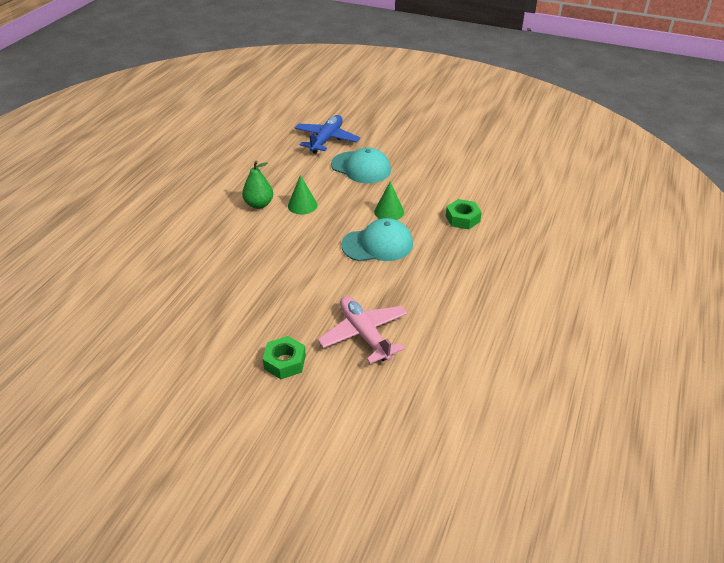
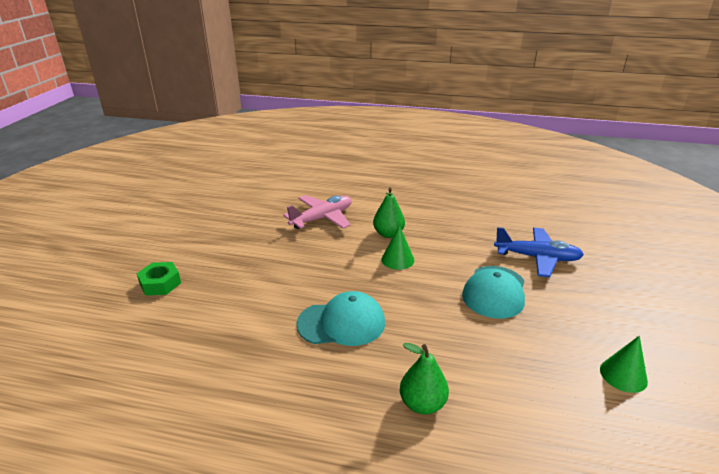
camera: 80 degrees right, 10 degrees down
(364, 334) = (188, 330): pink plane -> pink plane (322, 218)
(377, 244) = (342, 323): turquoise cap -> turquoise cap turned 75 degrees counterclockwise
(389, 212) = (410, 326): green cone -> green cone (623, 375)
(462, 218) = (422, 404): green nut -> green pear

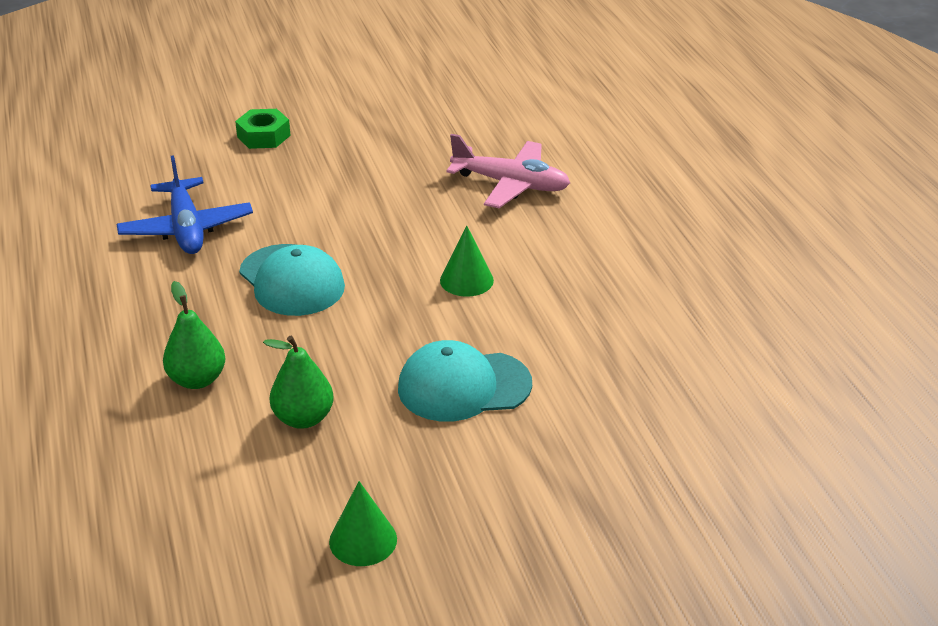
camera: 60 degrees right, 5 degrees up
(388, 234) = (527, 252): green pear -> green pear (303, 418)
(537, 258) = (600, 411): blue plane -> blue plane (186, 228)

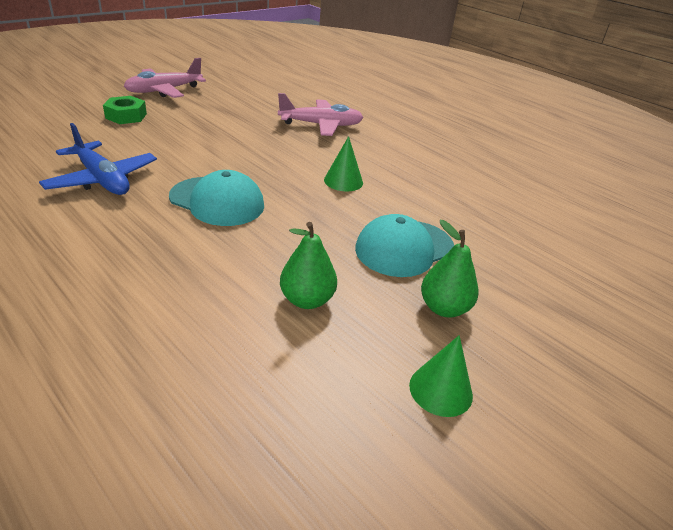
camera: 30 degrees left, 0 degrees up
(197, 380) = (190, 290): green pear -> green pear (444, 308)
(336, 97) = (164, 91): none -> pink plane

